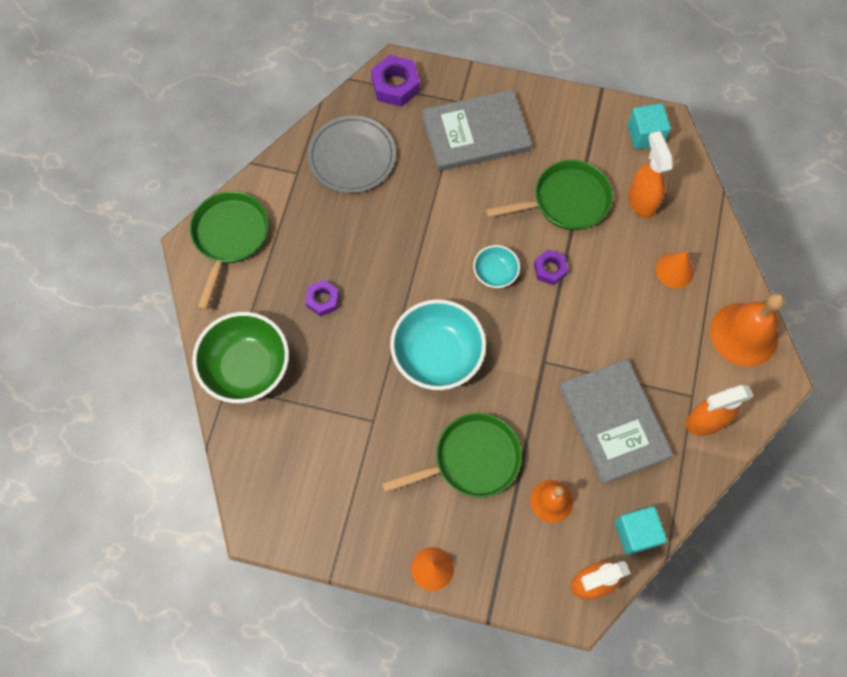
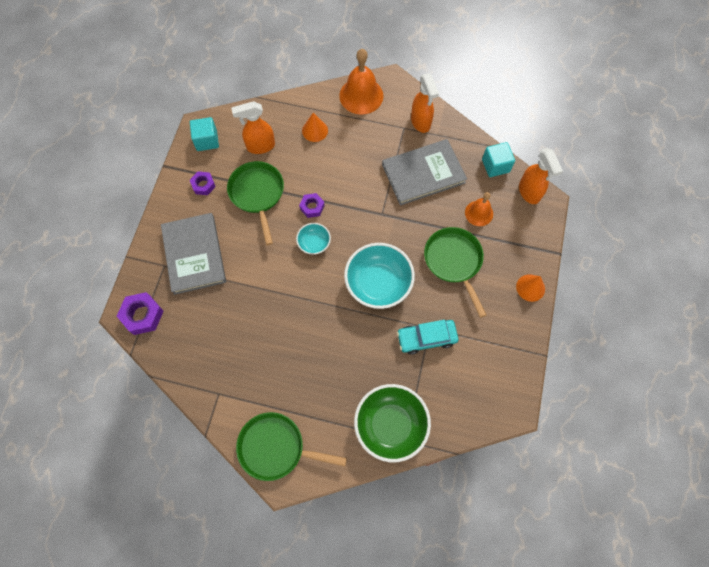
camera: 90 degrees left, 0 degrees up
(323, 300) = (334, 368): purple nut -> purple nut (203, 185)
(352, 157) = (207, 349): grey plate -> none
(359, 416) = (426, 338): none -> turquoise car

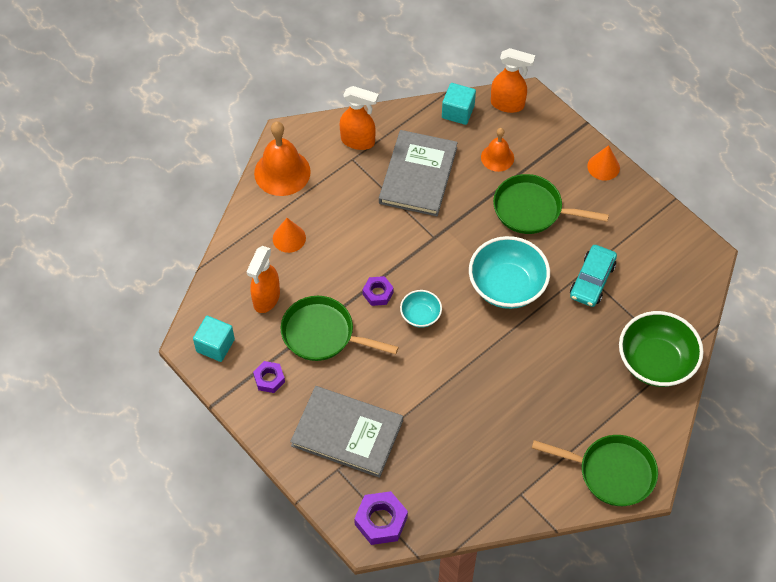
camera: 55 degrees left, 10 degrees down
(276, 447) = (611, 472): green pan -> green pan turned 120 degrees counterclockwise

